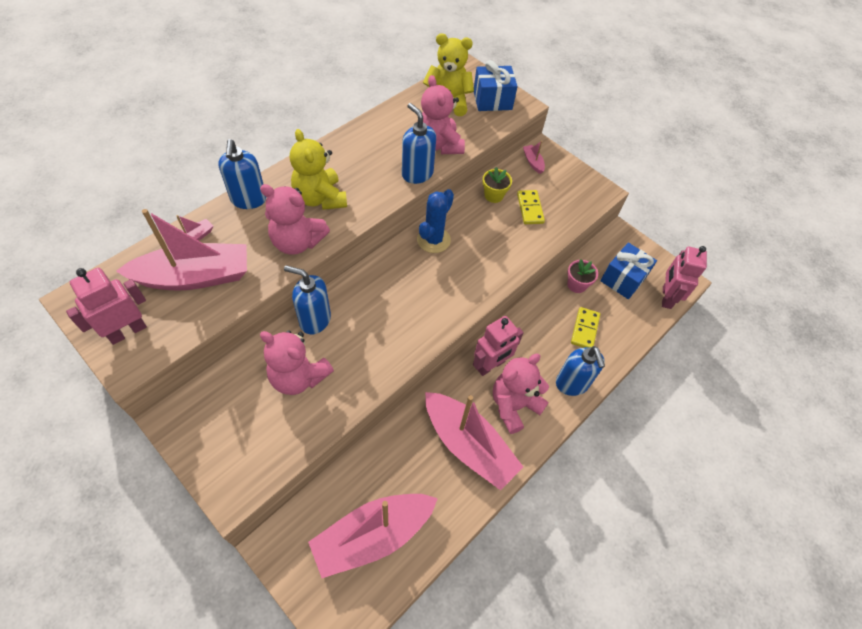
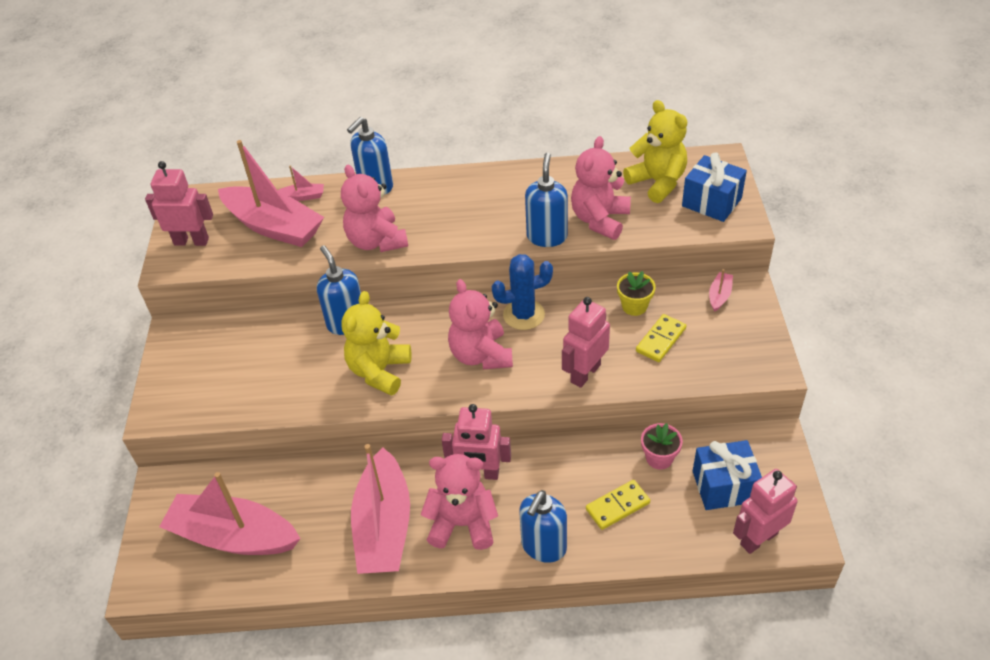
camera: 50 degrees right, 10 degrees down
(298, 377) = (287, 360): pink teddy bear -> pink teddy bear (481, 355)
(320, 198) = (434, 214): yellow teddy bear -> yellow teddy bear (379, 371)
(510, 256) = (585, 373): none -> pink robot

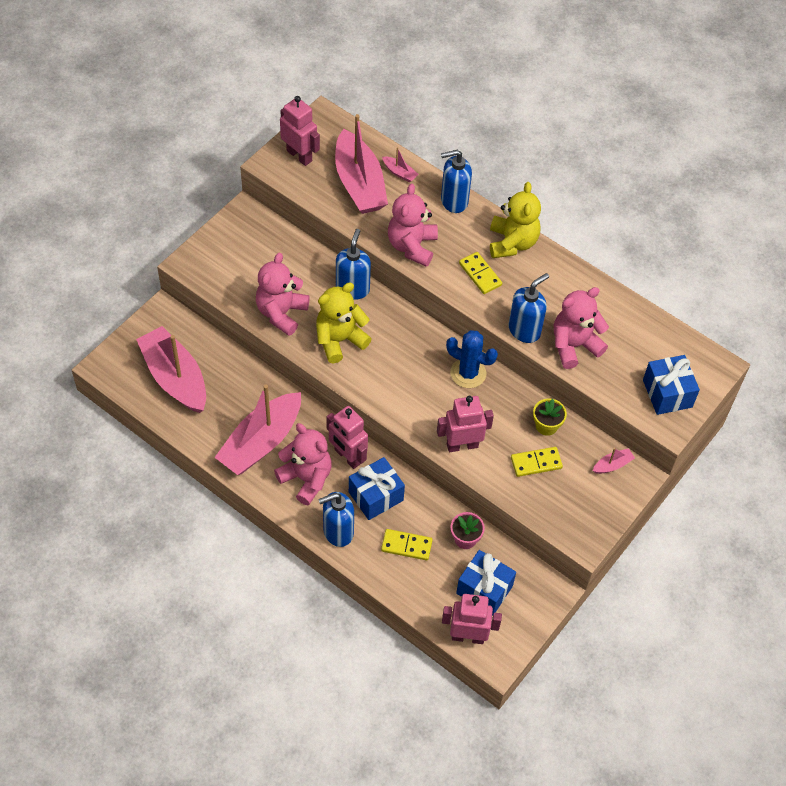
camera: 35 degrees right, 10 degrees up
(461, 222) = (480, 274): none -> yellow domino
(481, 355) = (411, 379): pink teddy bear -> pink teddy bear (281, 313)
(543, 486) = (376, 496): none -> blue gift
(657, 182) = (648, 348): yellow teddy bear -> yellow teddy bear (512, 243)

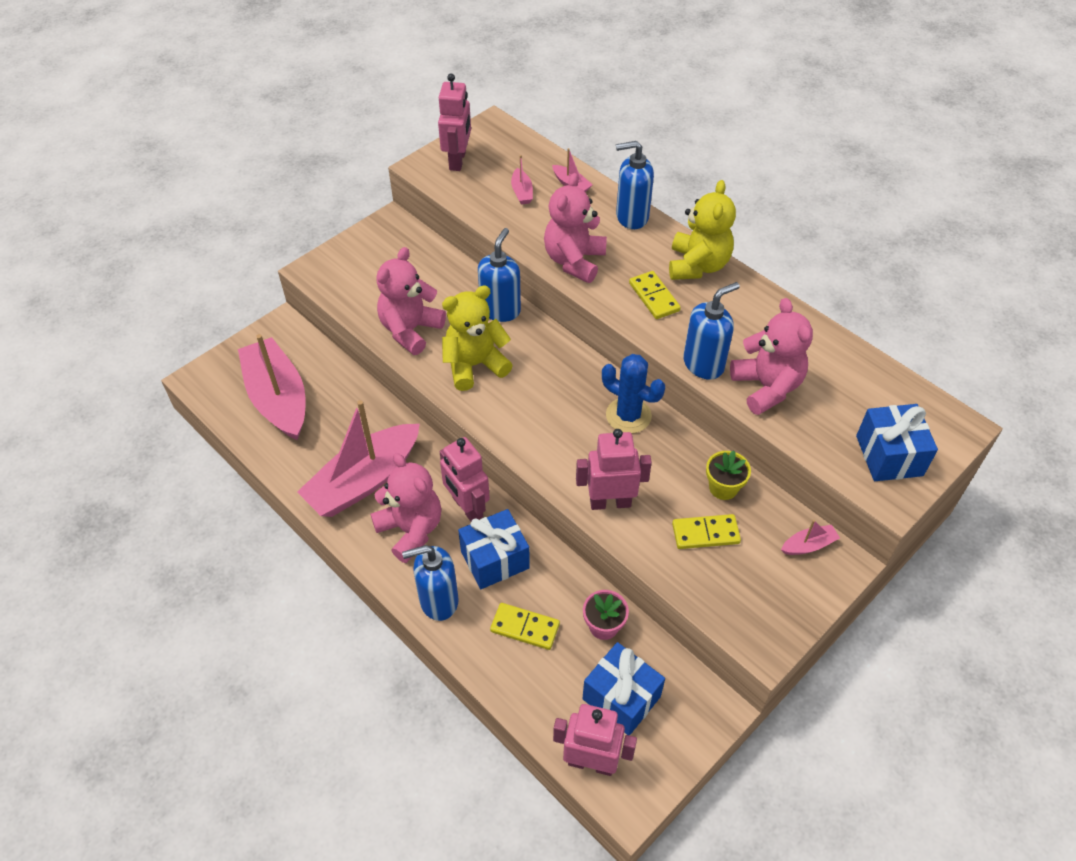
camera: 10 degrees right, 5 degrees down
(299, 156) = (458, 160): pink robot -> pink robot turned 45 degrees clockwise
(359, 183) = (522, 192): pink boat -> pink boat, size x0.40
(574, 345) = (766, 387): pink teddy bear -> pink teddy bear turned 90 degrees clockwise

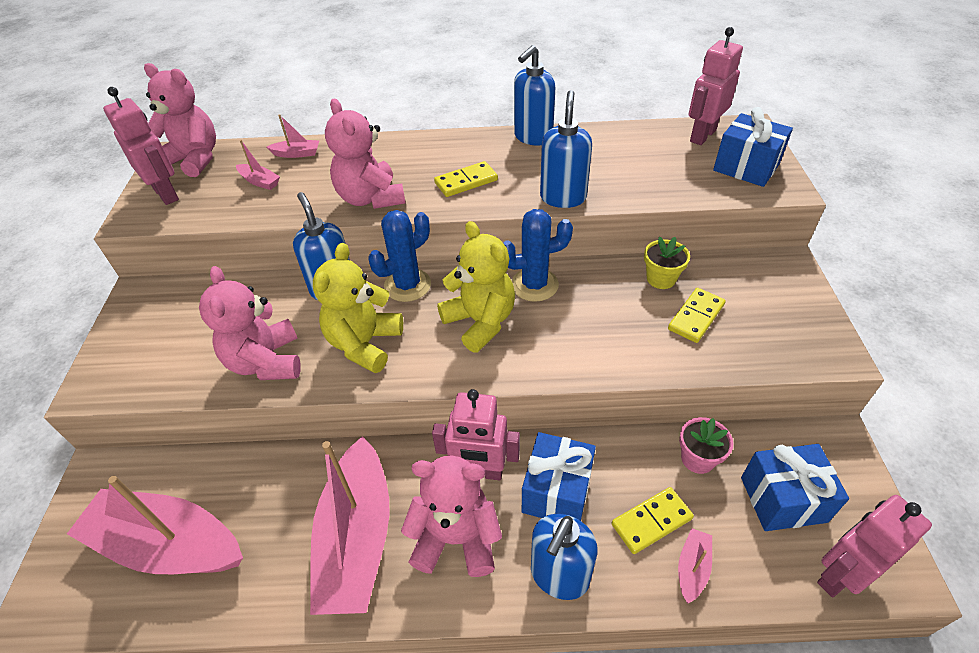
camera: 45 degrees left, 5 degrees down
(547, 346) = (407, 285): none -> blue cactus
(610, 502) = (609, 353): pink robot -> pink robot (702, 136)
(631, 217) = (376, 146): blue soap dispenser -> blue soap dispenser (533, 137)
(654, 297) = (466, 182): yellow domino -> yellow domino turned 45 degrees counterclockwise
(697, 265) = (467, 145): yellow teddy bear -> yellow teddy bear (480, 322)
(766, 387) = (622, 182): pink teddy bear -> pink teddy bear (194, 159)
(808, 545) = (757, 270): pink boat -> pink boat (692, 568)

